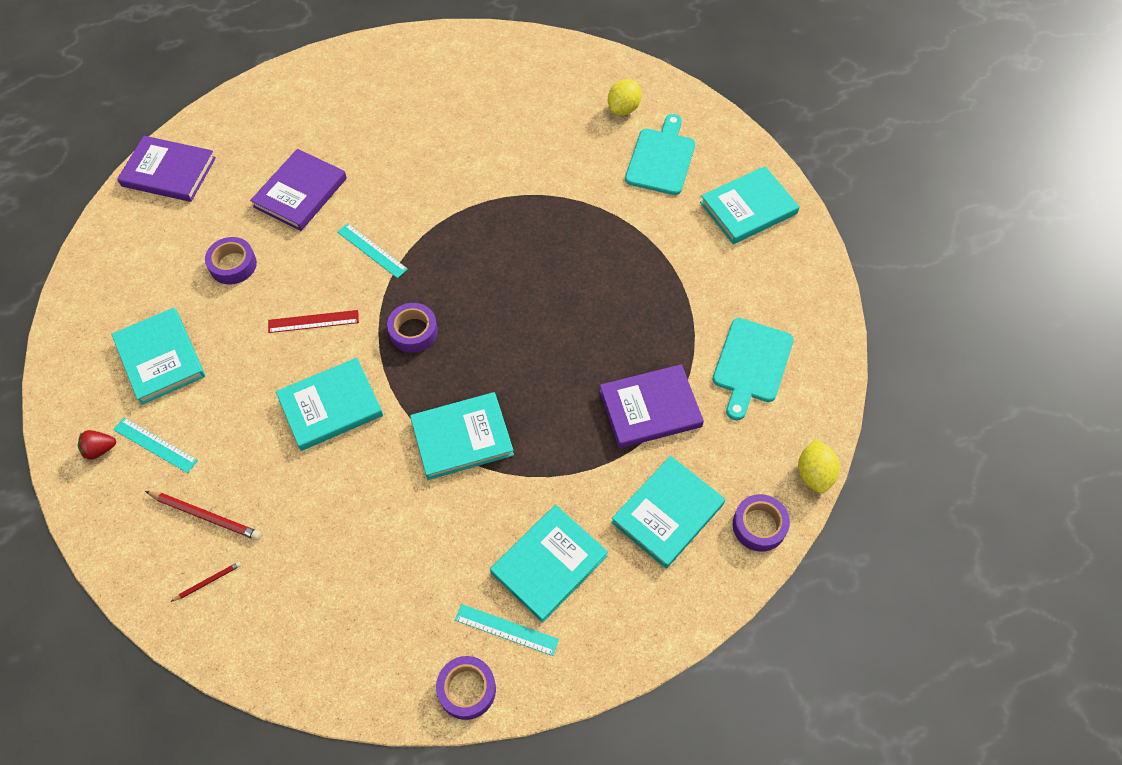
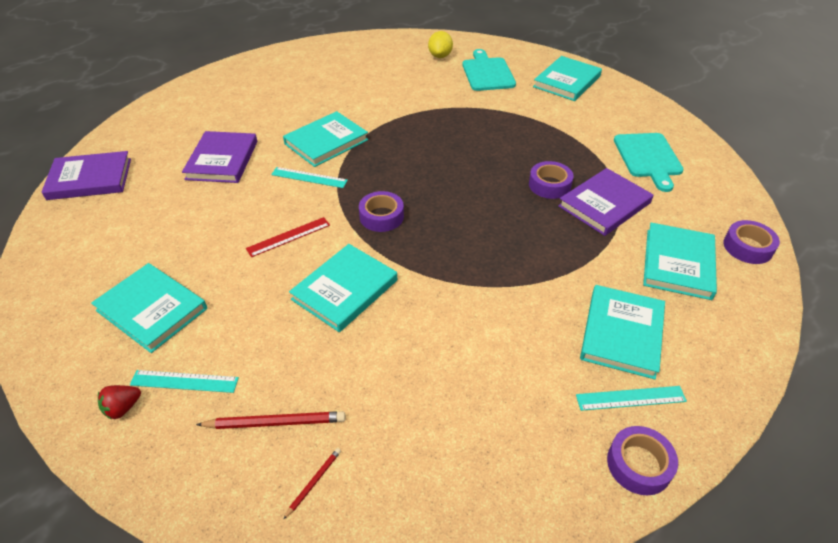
camera: 25 degrees left, 15 degrees down
(233, 265) = (188, 221): purple tape -> purple tape (549, 185)
(462, 438) = (477, 272): turquoise book -> turquoise book (326, 142)
(814, 474) = (751, 204): yellow lemon -> none

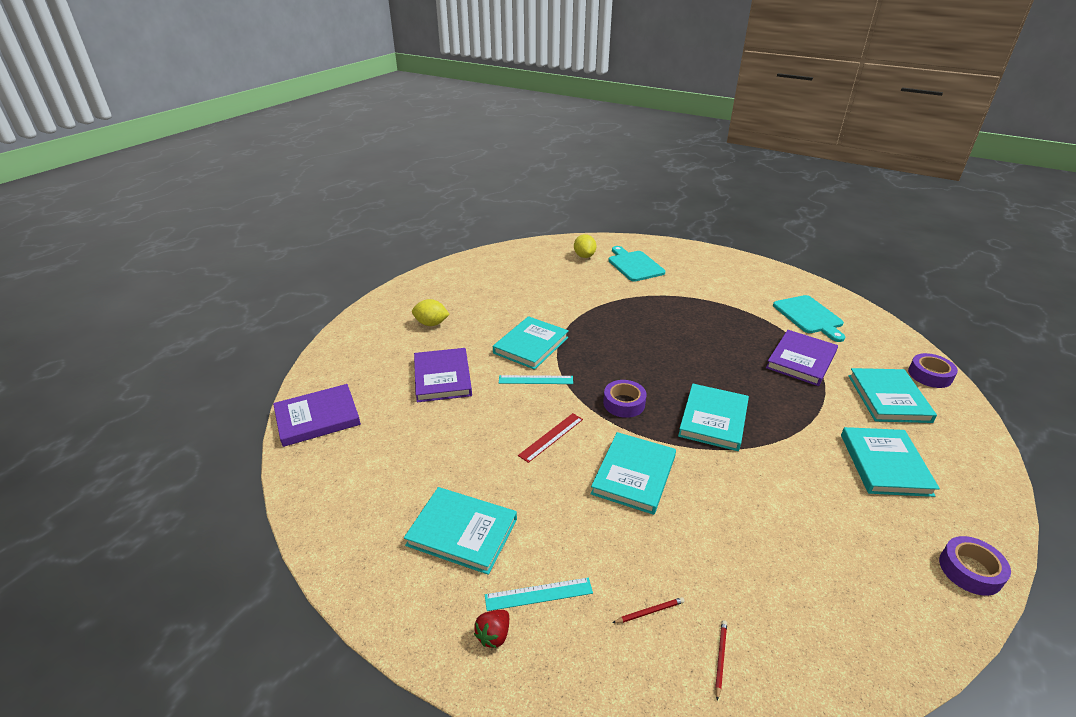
camera: 15 degrees left, 10 degrees down
(244, 105) = (431, 324): none -> yellow lemon
(275, 422) = (649, 611): red pencil -> red pencil, size x0.55
(549, 185) = (747, 351): purple tape -> none
(567, 81) = (704, 263): turquoise book -> turquoise book (713, 419)
(630, 398) = (927, 516): turquoise ruler -> none

